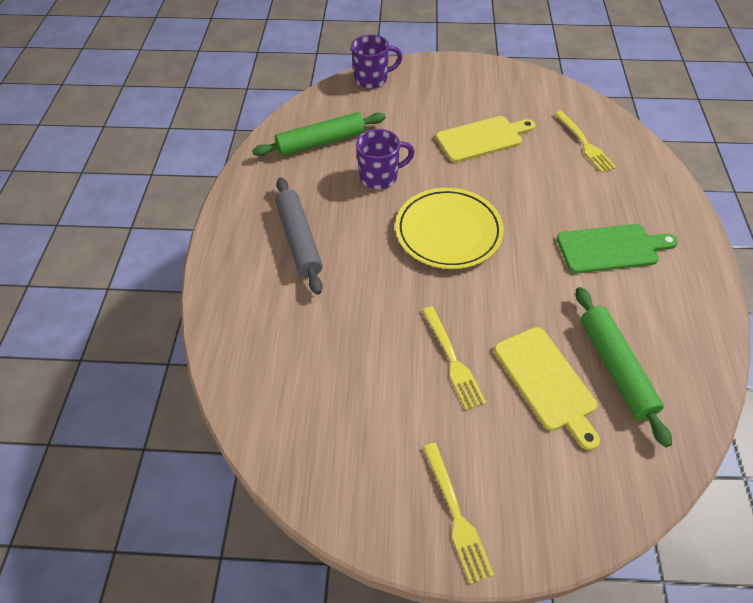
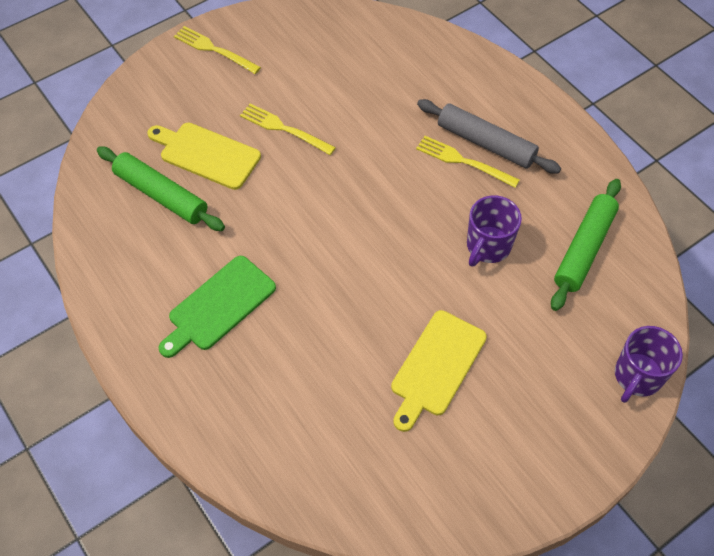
camera: 140 degrees right, 5 degrees up
(448, 231) = (374, 229): yellow plate -> none
(585, 144) = (322, 437): yellow fork -> yellow fork (462, 161)

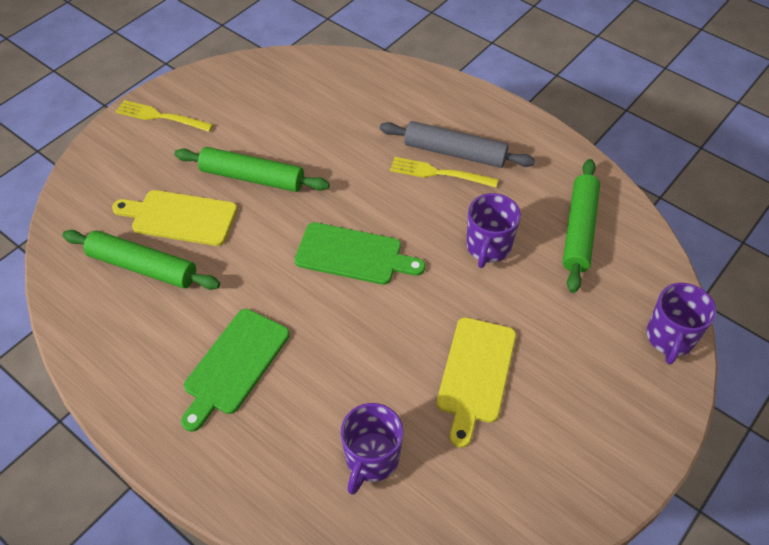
camera: 15 degrees left, 5 degrees down
(283, 128) = (252, 177): yellow fork -> green rolling pin
(316, 421) = (371, 459): none -> purple mug
(356, 226) = (353, 255): none -> green cutting board

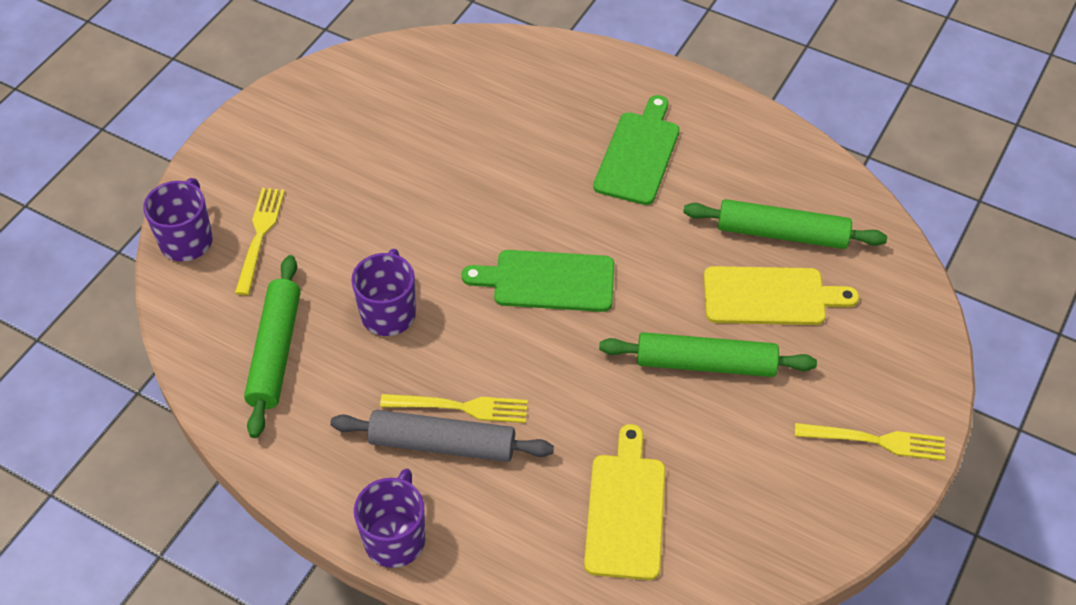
camera: 170 degrees right, 0 degrees up
(371, 459) = (485, 99): purple mug -> purple mug (395, 538)
(475, 374) = (395, 179): yellow cutting board -> yellow cutting board (626, 510)
(603, 333) = (260, 235): none -> yellow fork

